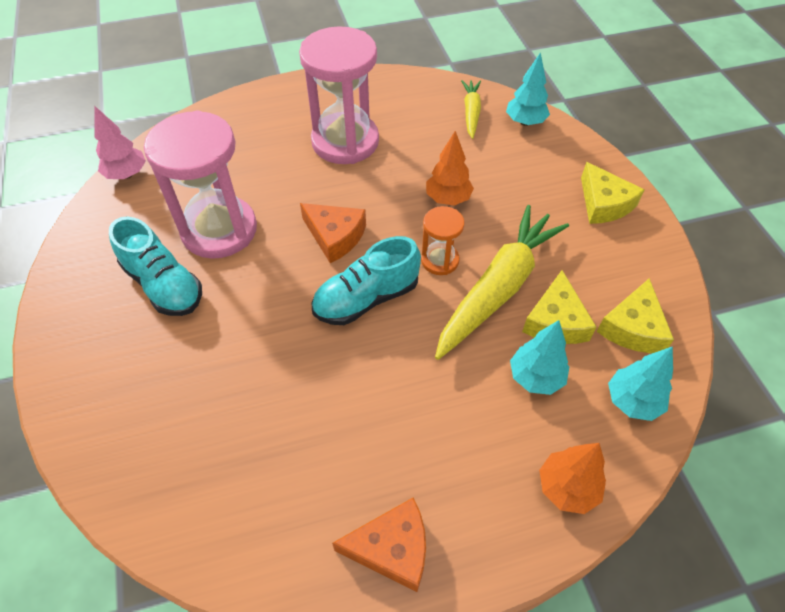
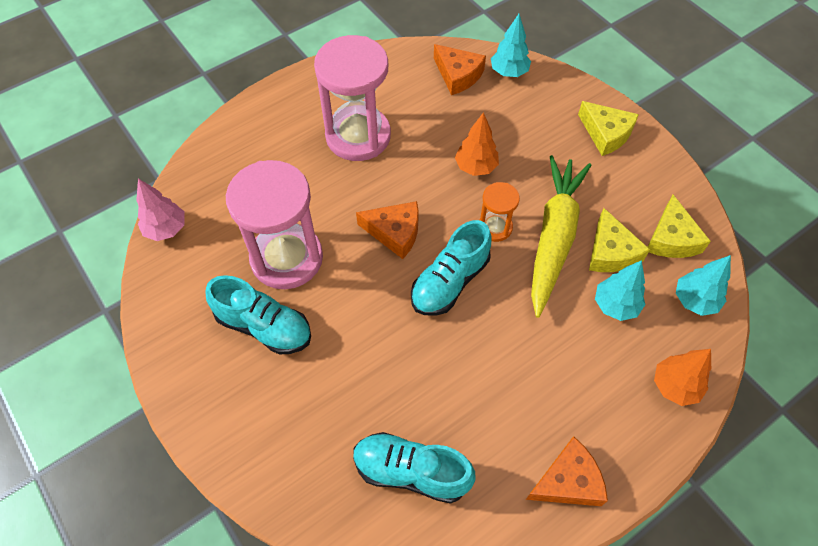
camera: 20 degrees left, 5 degrees up
(228, 474) = (411, 471): none -> turquoise shoe
(471, 112) = (458, 75): yellow carrot -> orange cheese

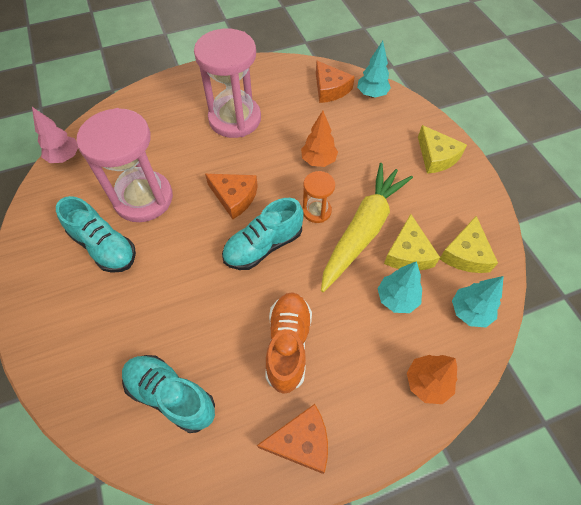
camera: 15 degrees right, 0 degrees up
(517, 384) = (288, 345): none -> orange shoe

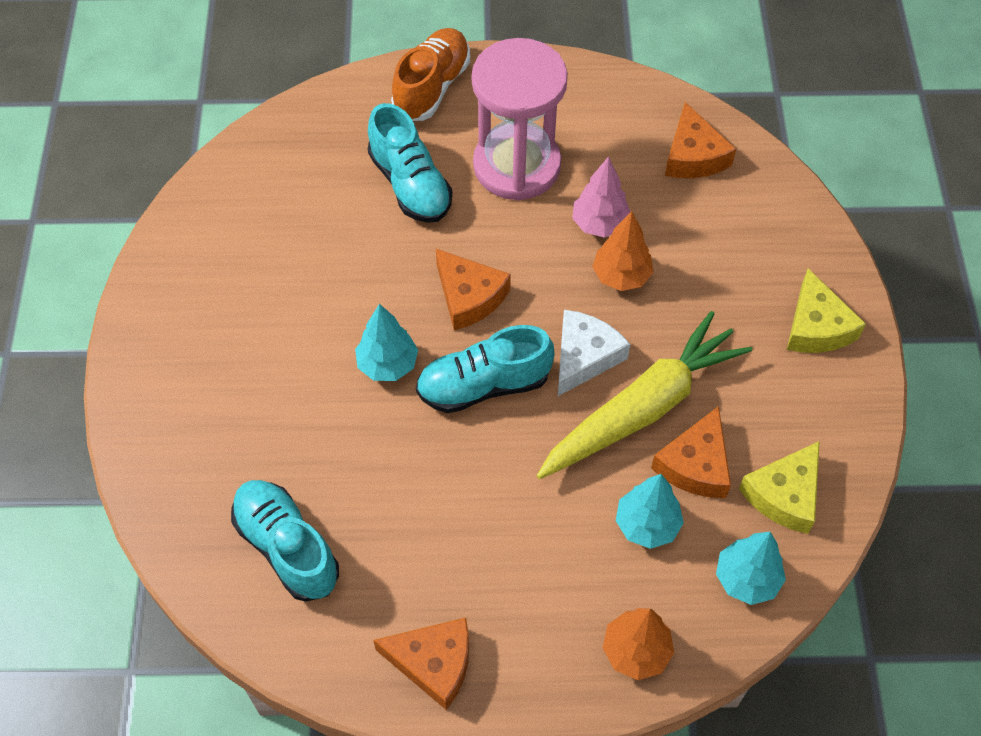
camera: 20 degrees right, 0 degrees up
(65, 157) = (241, 157): pink tree -> pink tree (599, 224)
(104, 246) = (259, 314): turquoise shoe -> turquoise shoe (410, 184)
(143, 198) = (335, 257): pink hourglass -> none
(288, 345) = (464, 535): orange shoe -> orange shoe (432, 87)
(316, 211) = (584, 357): orange hourglass -> white cheese
(372, 94) = (760, 185): turquoise tree -> turquoise tree (388, 364)
(408, 253) = (695, 464): yellow cheese -> orange cheese

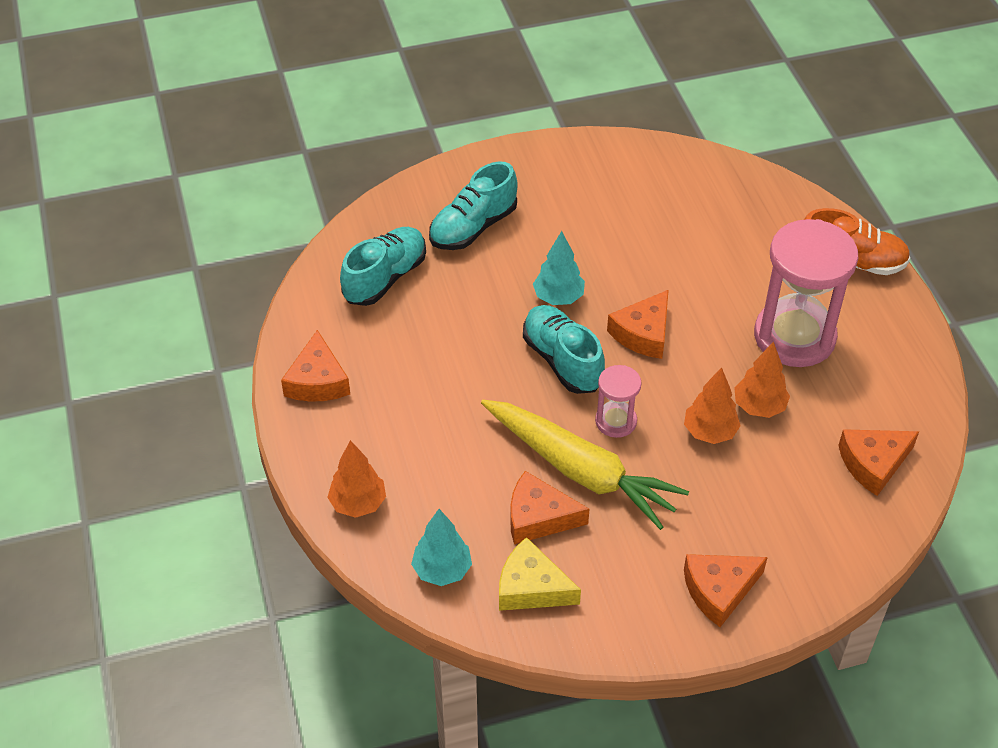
camera: 75 degrees right, 10 degrees down
(410, 184) = (739, 271): turquoise shoe -> turquoise shoe (473, 227)
(584, 357) = (616, 421): white cheese -> pink hourglass
(599, 224) = (759, 407): pink tree -> orange tree
(647, 525) = (471, 492): turquoise tree -> none
(816, 326) = (719, 590): yellow cheese -> orange cheese

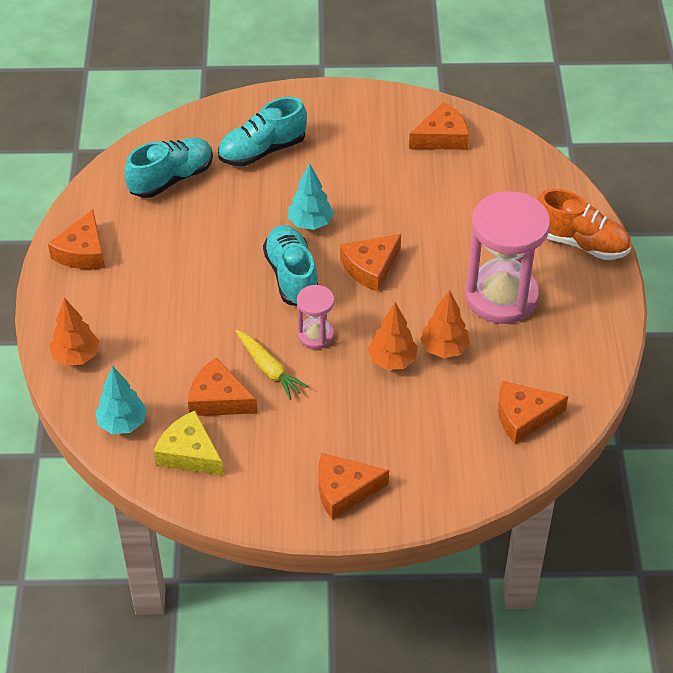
camera: 15 degrees right, 0 degrees up
(580, 471) = (269, 369): yellow carrot -> yellow carrot, size x0.51
(659, 176) = (442, 137): none -> orange cheese

